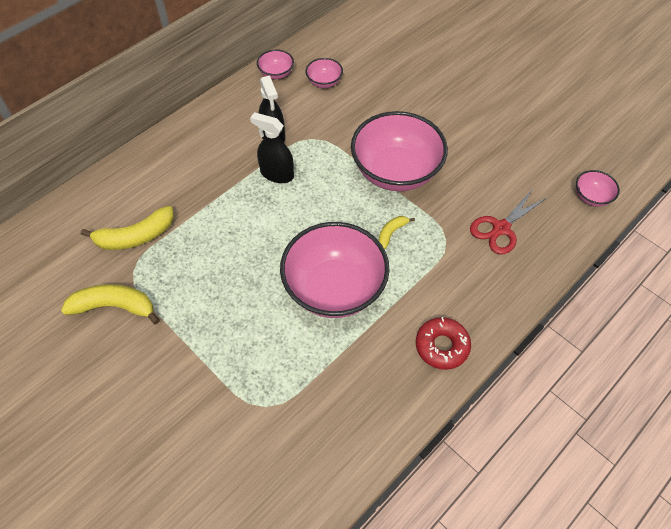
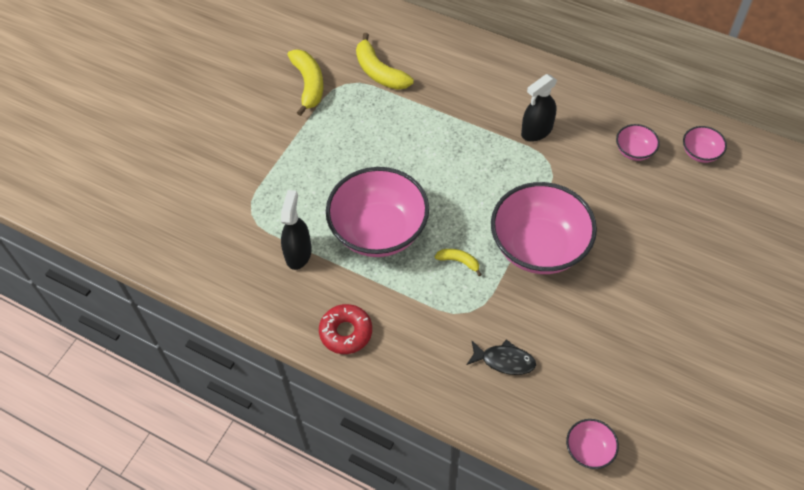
camera: 75 degrees right, 0 degrees up
(276, 73) = (624, 107): pink bowl -> pink bowl (700, 153)
(277, 174) = (491, 148): black spray bottle -> black spray bottle (298, 253)
(501, 228) = (504, 360): red scissors -> black fish

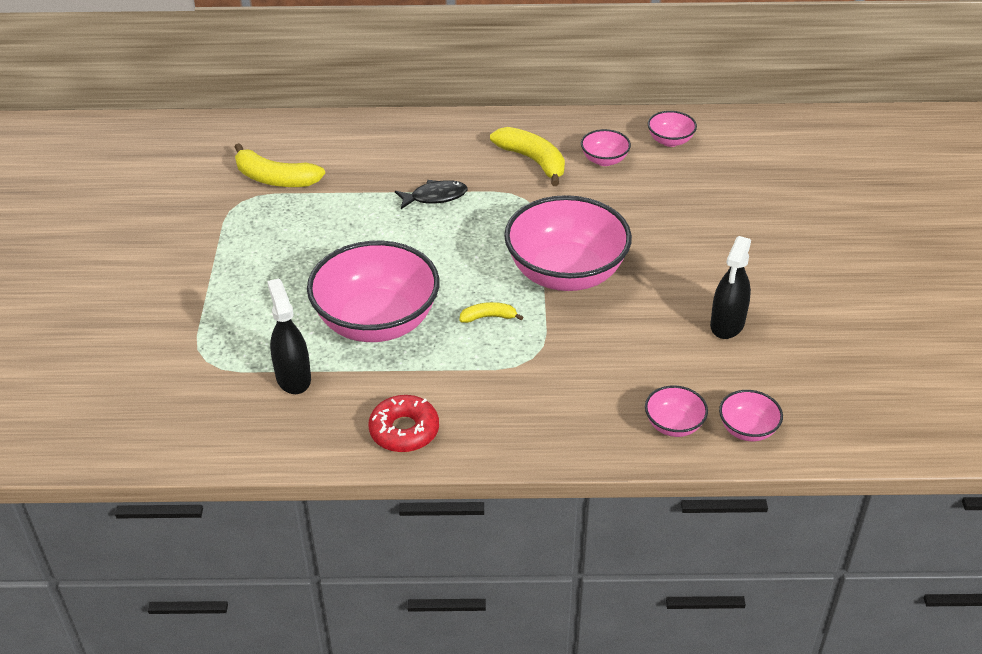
camera: 30 degrees left, 15 degrees down
(309, 84) = (196, 216): yellow banana -> yellow banana (533, 161)
(504, 360) = (602, 386): black fish -> black fish (435, 197)
(536, 131) = (491, 175): black spray bottle -> black spray bottle (727, 324)
(536, 419) = (674, 425): none -> pink bowl

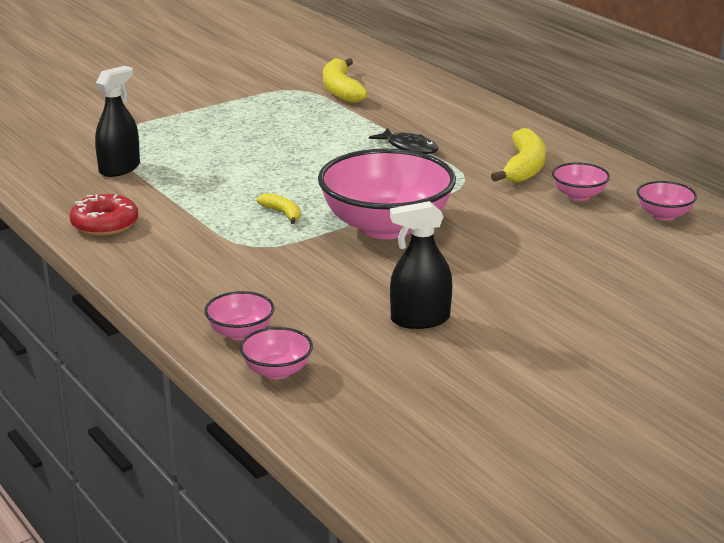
camera: 55 degrees right, 15 degrees down
(377, 322) = (220, 175): pink bowl -> none

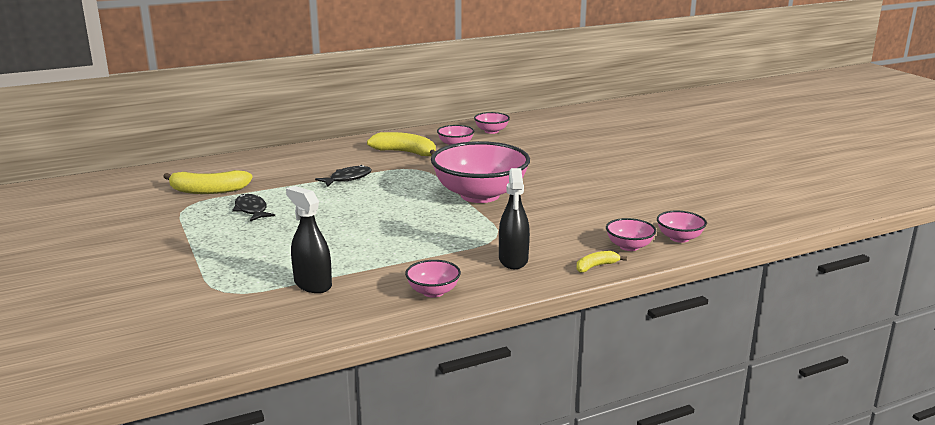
camera: 80 degrees left, 5 degrees down
(105, 224) = (433, 292): red donut -> pink bowl
(282, 213) = (443, 224): yellow banana -> yellow banana (596, 266)
(295, 117) = (251, 210): none -> black fish
(420, 319) = (613, 197): black spray bottle -> black spray bottle (513, 260)

